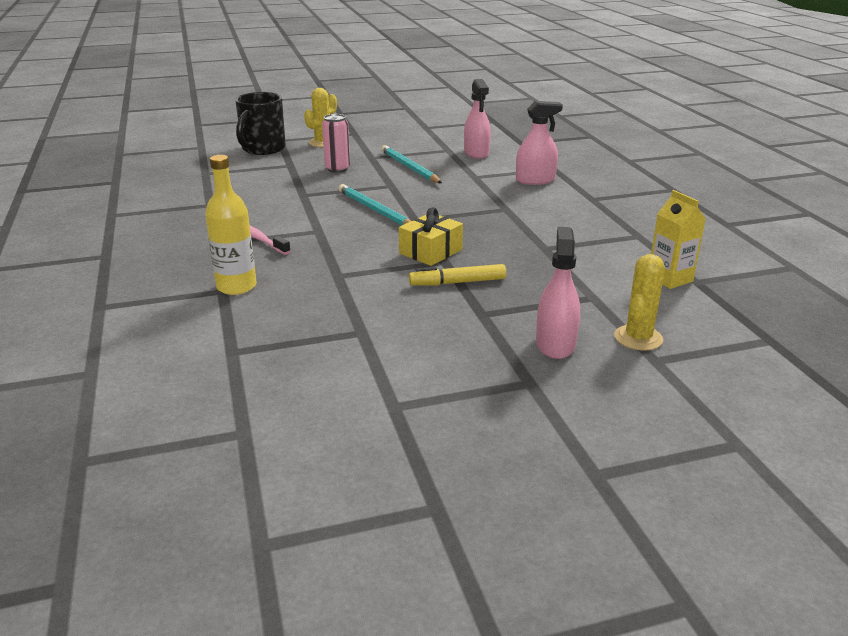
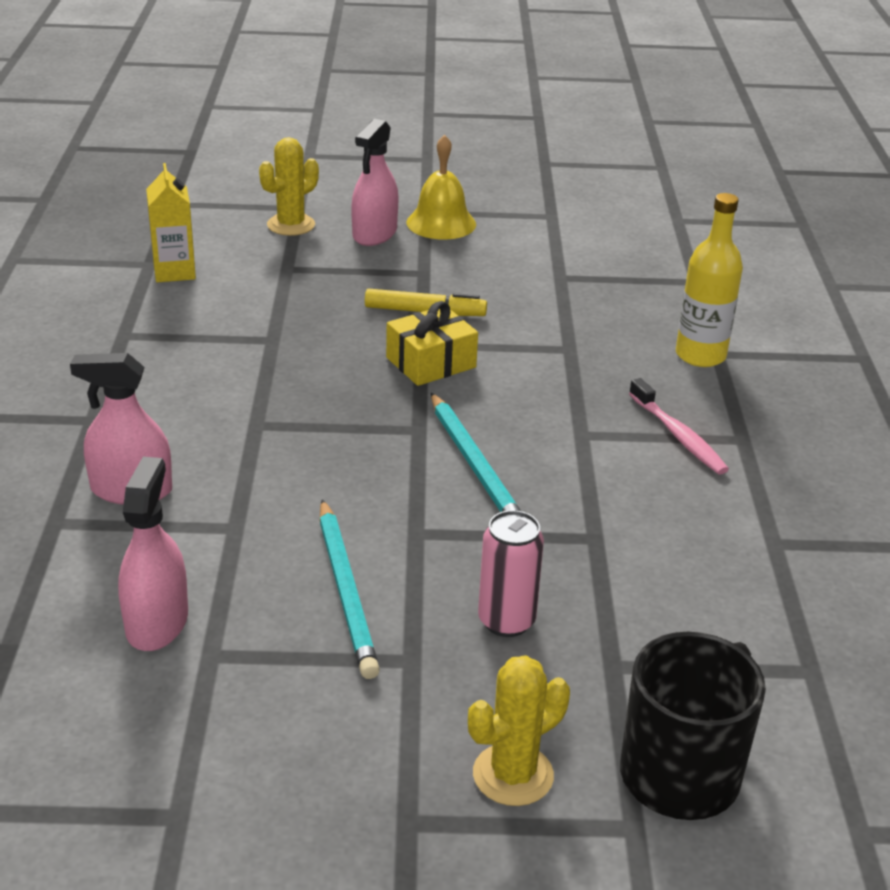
camera: 165 degrees left, 5 degrees up
(504, 370) = (441, 223): none -> yellow bell

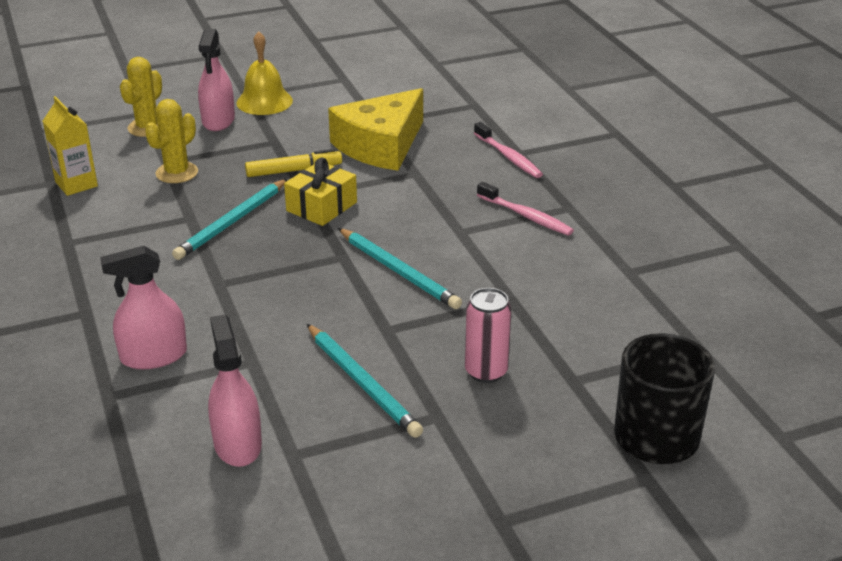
camera: 20 degrees left, 0 degrees up
(316, 356) = (232, 222): none -> turquoise pencil
(513, 775) = (551, 470): yellow cactus -> yellow cactus (177, 173)
(547, 305) = (381, 145): none -> yellow cheese
(700, 355) = (508, 157): yellow bottle -> pink toothbrush

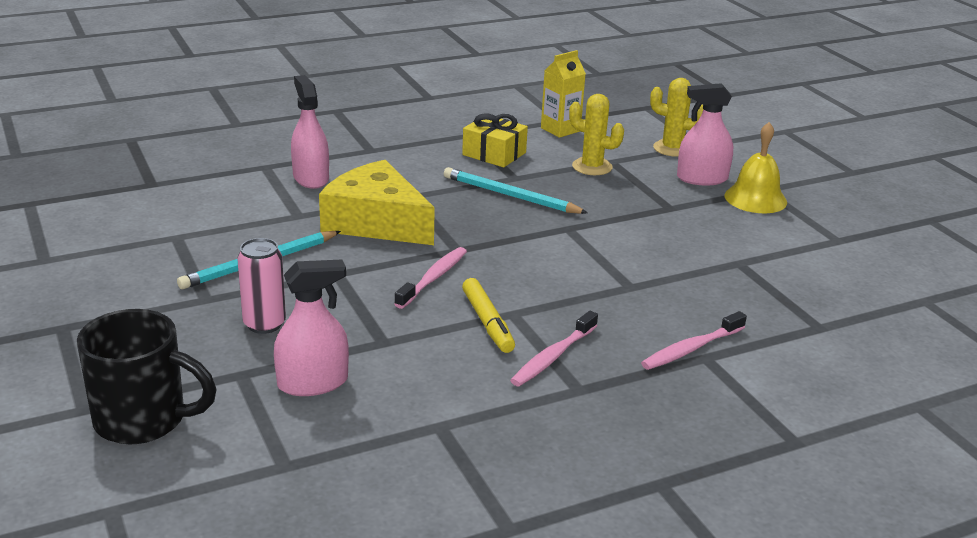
camera: 85 degrees right, 5 degrees down
(237, 444) = (195, 215): pink spray bottle -> pink spray bottle (313, 383)
(294, 170) = (614, 220): yellow marker -> yellow marker (488, 322)
(321, 206) = (547, 236): yellow gift -> yellow gift (494, 154)
(381, 145) = (685, 265): yellow cheese -> yellow cheese (376, 222)
(399, 271) = (433, 278): turquoise pencil -> pink toothbrush

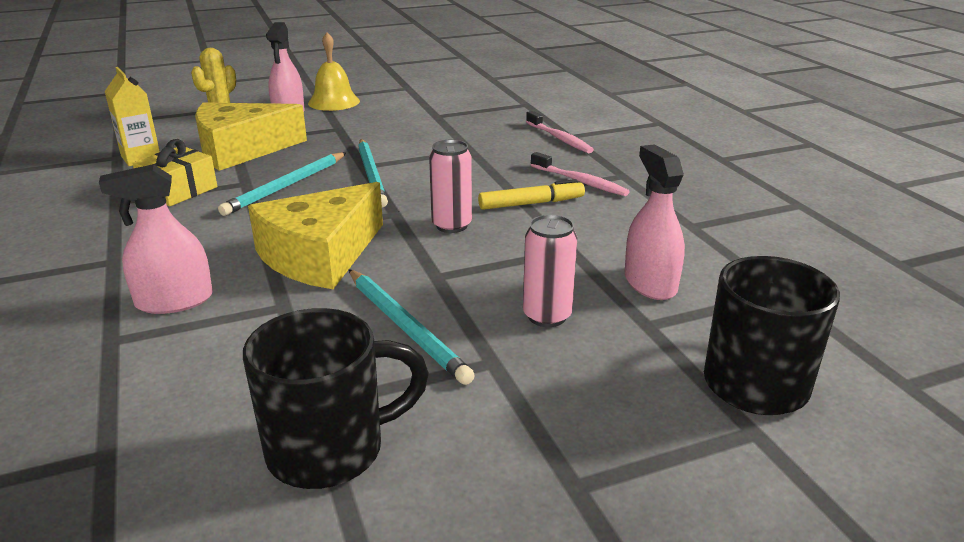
camera: 85 degrees left, 0 degrees up
(130, 245) = (331, 449): none -> black mug
(433, 278) = (451, 225): pink toothbrush -> pink can
(545, 233) = (372, 175): none -> turquoise pencil
(592, 167) = (241, 150): yellow cactus -> yellow cheese

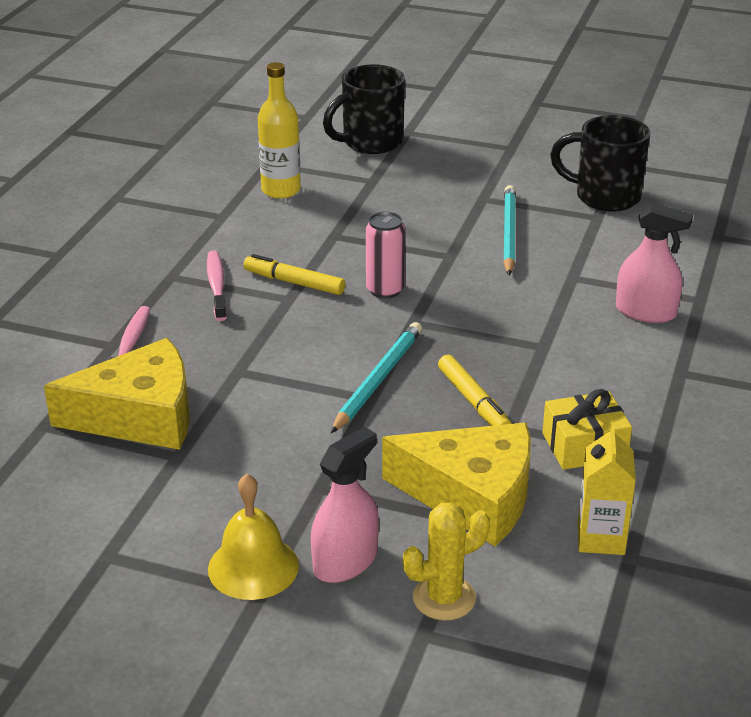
camera: 140 degrees left, 5 degrees up
(286, 186) = (473, 401): turquoise pencil -> yellow marker
(320, 255) = (513, 306): yellow cheese -> yellow cheese (140, 416)
(547, 316) = (419, 206): pink can -> none
(650, 283) = (328, 197): pink spray bottle -> none
(703, 270) = (281, 190): none -> yellow bottle

